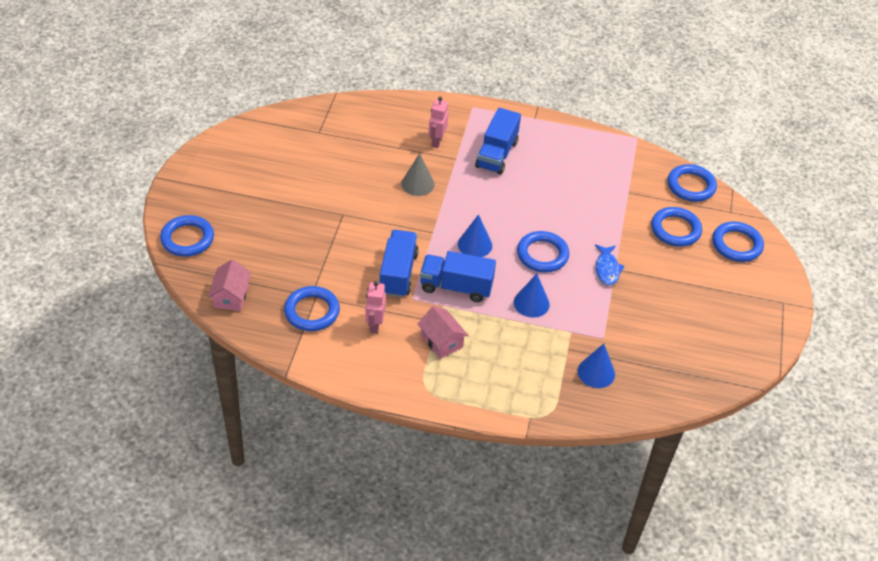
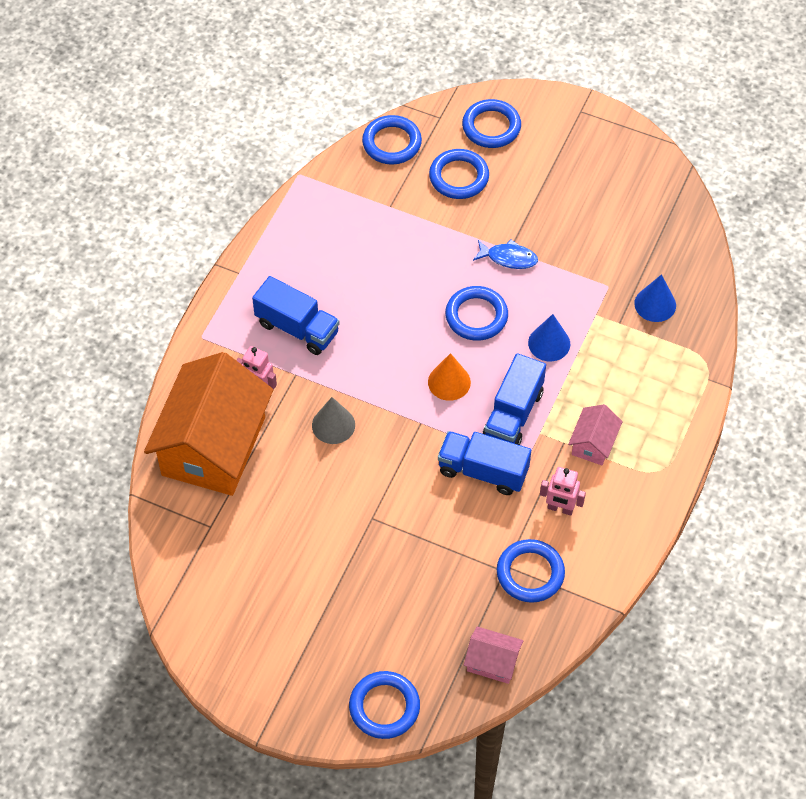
camera: 75 degrees left, 10 degrees up
(384, 125) = (213, 446): none -> orange house
(441, 341) = (593, 443): pink house -> pink house turned 45 degrees counterclockwise
(475, 245) = (449, 382): blue cone -> orange cone

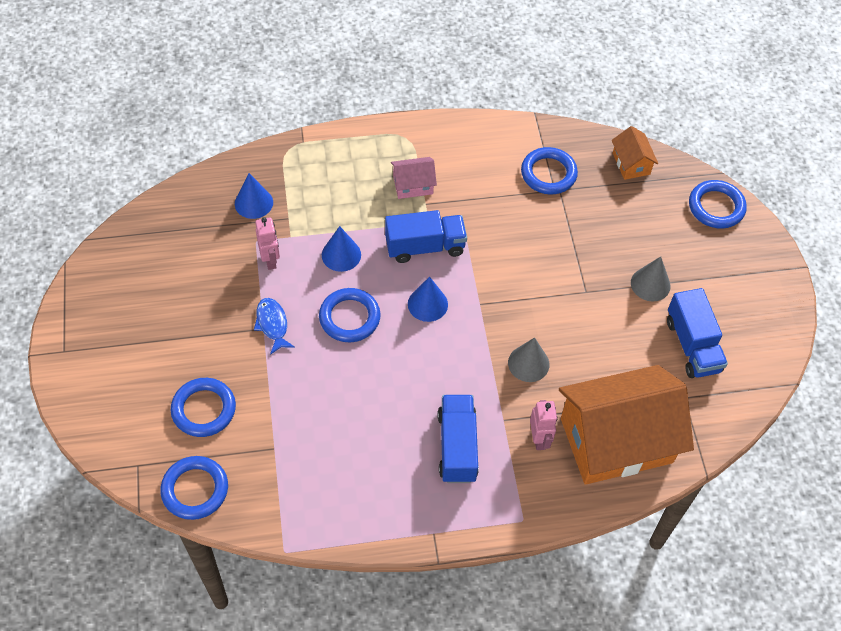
camera: 125 degrees left, 0 degrees up
(340, 579) = (650, 284): none -> grey cone
(449, 382) = (427, 304): orange cone -> blue cone
(483, 471) = (490, 241): blue truck -> blue truck (692, 345)
(491, 127) = (125, 414): blue ring -> none
(492, 662) = (631, 163): pink house -> orange house
(560, 508) = (483, 180): pink robot -> pink robot (270, 260)

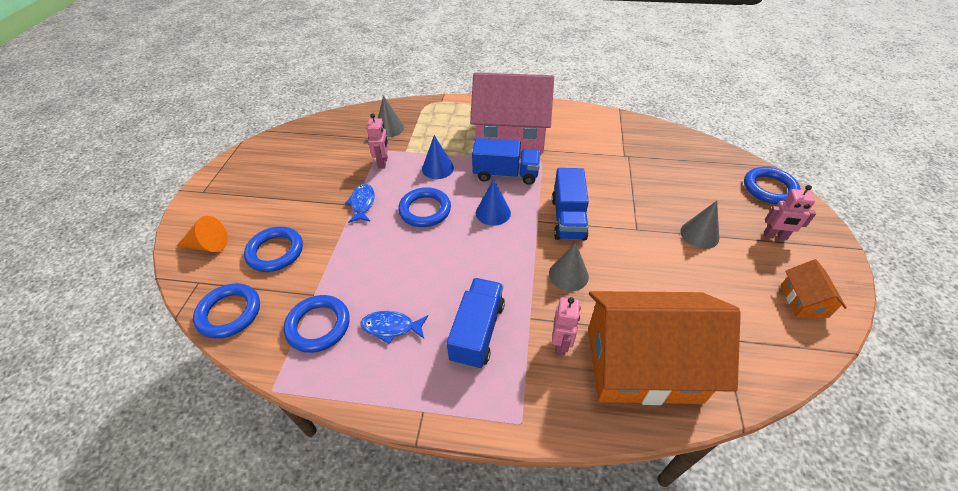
camera: 20 degrees right, 10 degrees down
(119, 420) = (208, 245): none -> orange cone
(253, 203) = (389, 128): blue cone -> grey cone
(371, 463) = (391, 327): none -> blue fish
(413, 185) = (511, 136): pink house -> pink house, size x2.32
(548, 174) = (621, 145): blue ring -> blue ring (318, 326)
(631, 163) = (693, 148): orange house -> orange house (803, 301)
(692, 345) = (737, 293): blue truck -> blue truck (568, 218)
(724, 270) = (775, 236): none -> pink robot

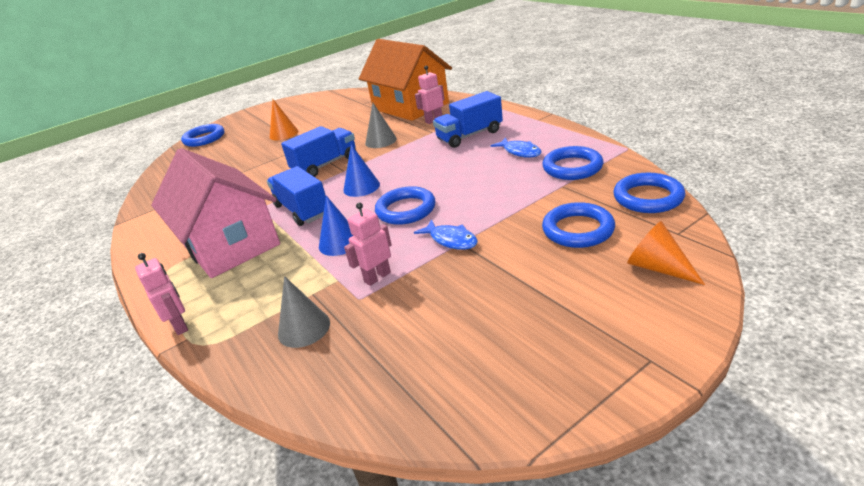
camera: 130 degrees left, 15 degrees down
(362, 203) = (451, 240): blue fish -> blue fish turned 90 degrees counterclockwise
(699, 234) = (284, 134): grey cone -> orange cone
(775, 236) = (258, 122): pink robot -> pink robot (180, 325)
(803, 301) = (307, 103): orange house -> none

